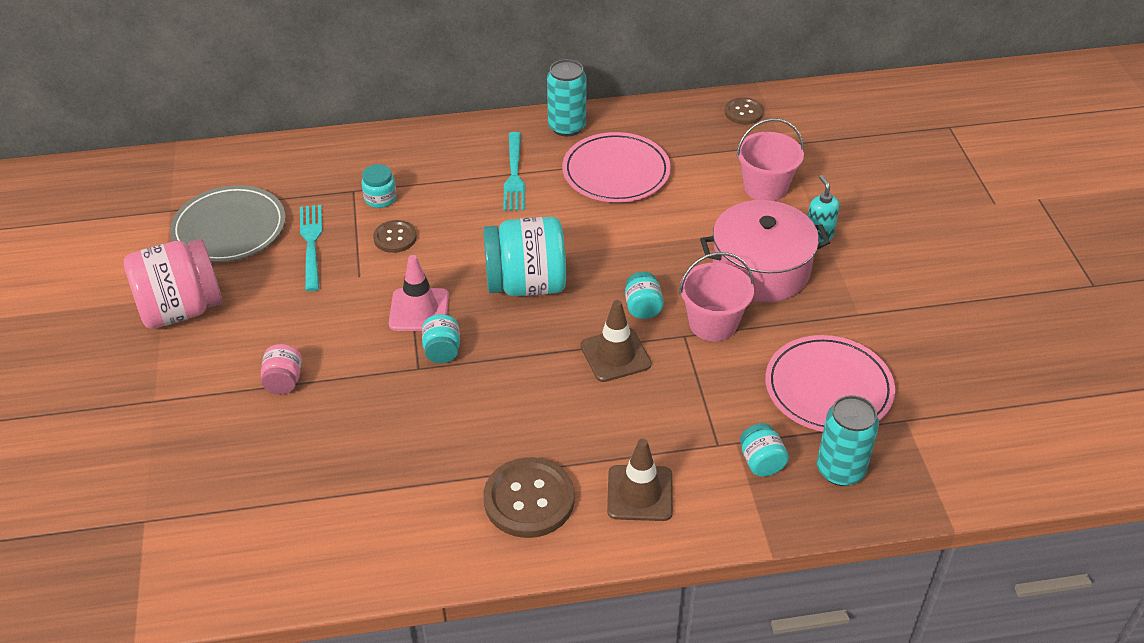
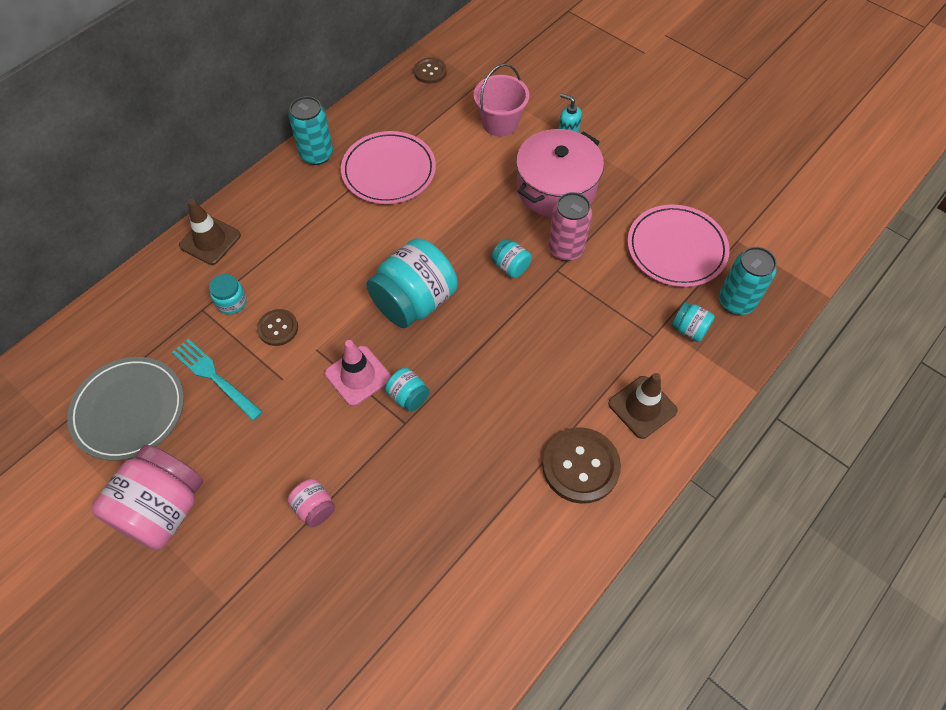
camera: 40 degrees left, 15 degrees up
(514, 175) = (317, 218): turquoise fork -> none
(615, 355) = (528, 316): brown traffic cone -> brown traffic cone (210, 240)
(713, 323) = (566, 249): pink bucket -> pink can

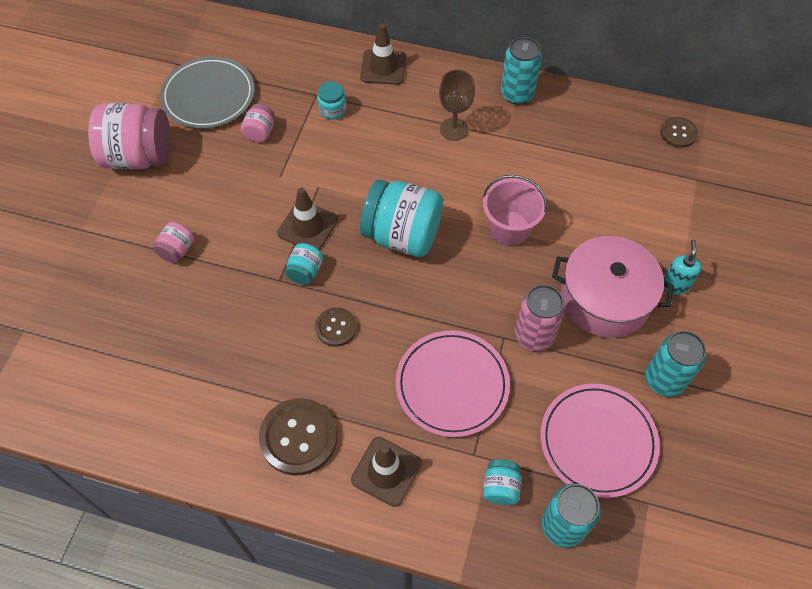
camera: 65 degrees right, 0 degrees up
(214, 377) = (260, 132): turquoise fork -> pink jar
(278, 328) = (324, 151): brown button -> brown button (336, 327)
(323, 216) = (454, 129): none -> brown goblet
(358, 376) = (308, 226): pink traffic cone -> brown traffic cone
(389, 171) = (534, 154): pink plate -> pink plate (452, 385)
(500, 123) = (655, 217): pink bucket -> pink bucket (509, 228)
(510, 267) = (484, 296): turquoise jar -> none
(644, 184) = (664, 380): none -> turquoise can

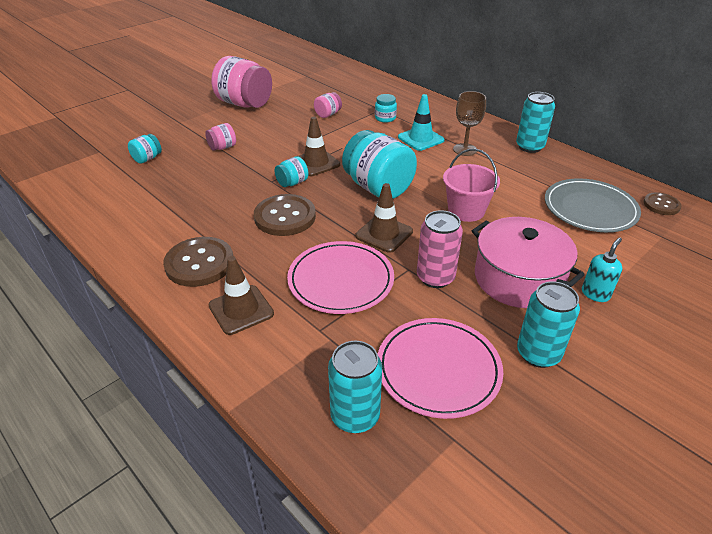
camera: 30 degrees right, 20 degrees down
(208, 96) = (312, 92): grey plate -> grey plate (590, 209)
(336, 327) = (285, 217): brown button -> brown button, size x1.75
(383, 67) = (438, 109): brown traffic cone -> brown traffic cone (384, 234)
(396, 131) = (421, 139): none -> turquoise traffic cone
(500, 487) = (322, 361): turquoise jar -> turquoise jar (147, 159)

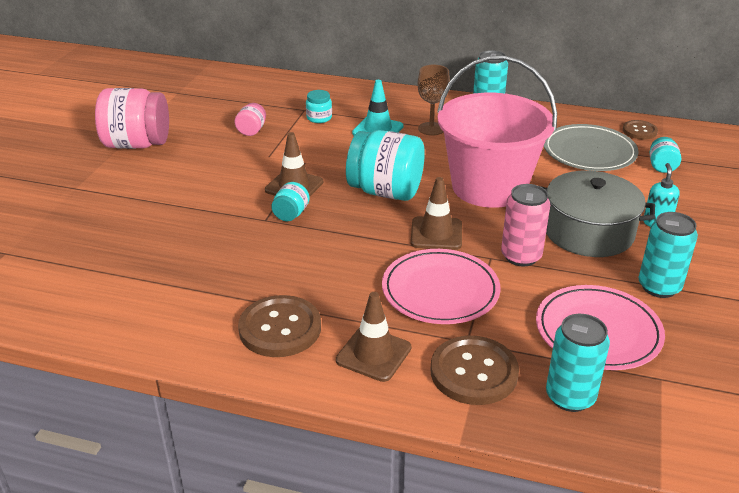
camera: 30 degrees left, 5 degrees down
(147, 159) = (83, 242): turquoise jar -> turquoise jar (661, 166)
(222, 147) = (166, 201): pink jar -> none
(285, 217) = (320, 251): brown button -> brown button (474, 372)
(466, 210) = (489, 187): pink bucket -> pink bucket, size x1.89
(518, 278) = (588, 232): pink pot -> grey pot

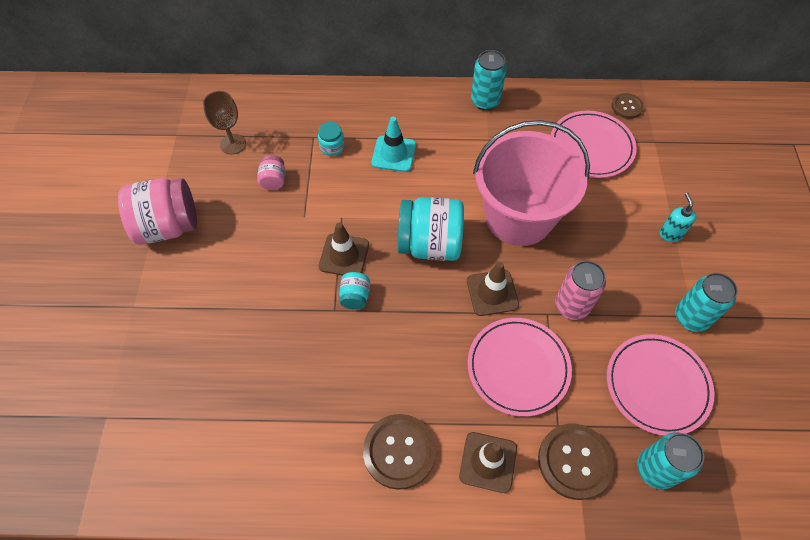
camera: 15 degrees left, 25 degrees up
(431, 129) = (442, 142): brown goblet -> brown goblet (233, 144)
(588, 232) = (618, 259): grey pot -> none
(589, 152) = (591, 147): grey plate -> pink plate
(661, 166) = (657, 155): turquoise jar -> none

